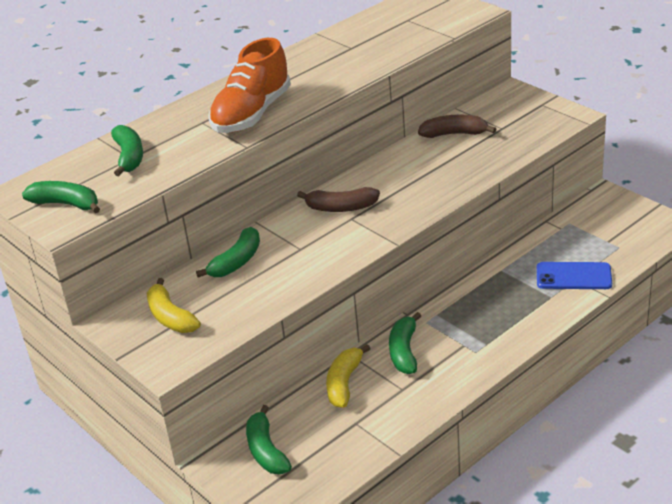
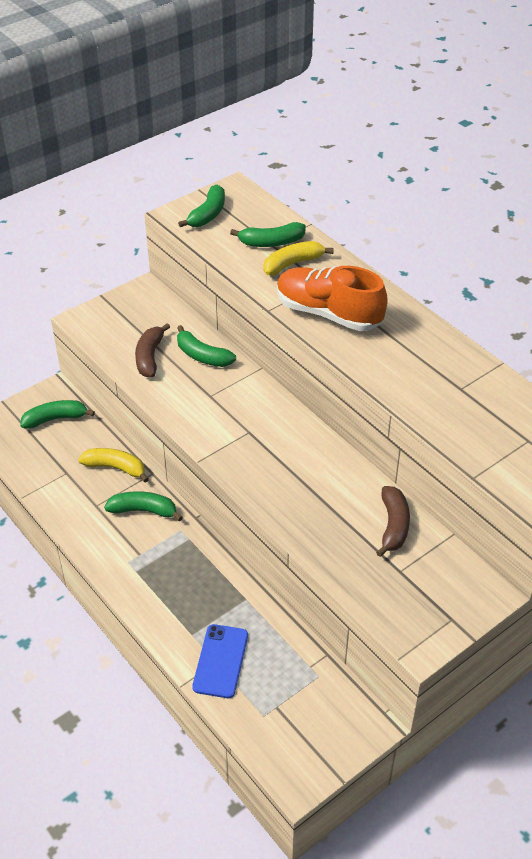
camera: 90 degrees right, 10 degrees up
(170, 317) = (140, 320): yellow banana -> yellow banana (293, 264)
(340, 208) = (269, 425): brown banana -> brown banana (150, 357)

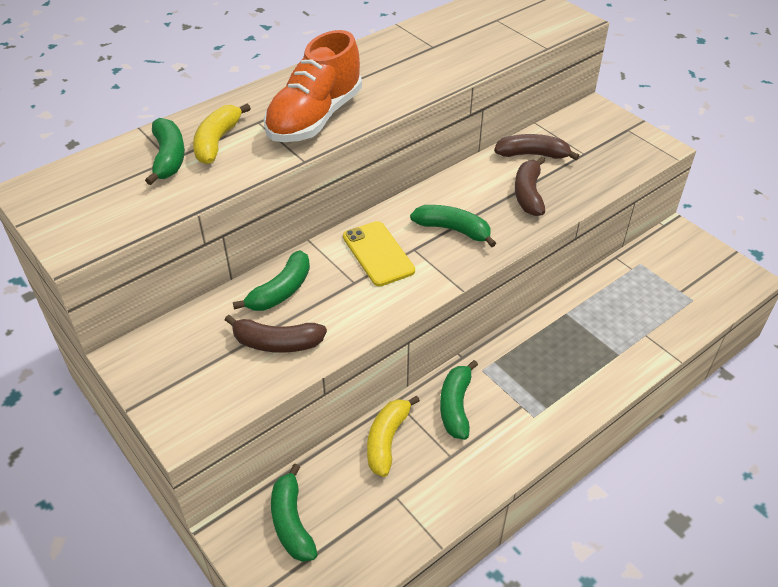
camera: 90 degrees left, 0 degrees up
(208, 214) = (85, 214): green banana -> green banana (453, 230)
(220, 661) = (644, 331): blue phone -> none
(243, 409) = (378, 254): none -> yellow phone
(293, 264) = (217, 141): yellow banana -> yellow banana turned 45 degrees clockwise
(328, 516) = (528, 194): none -> brown banana

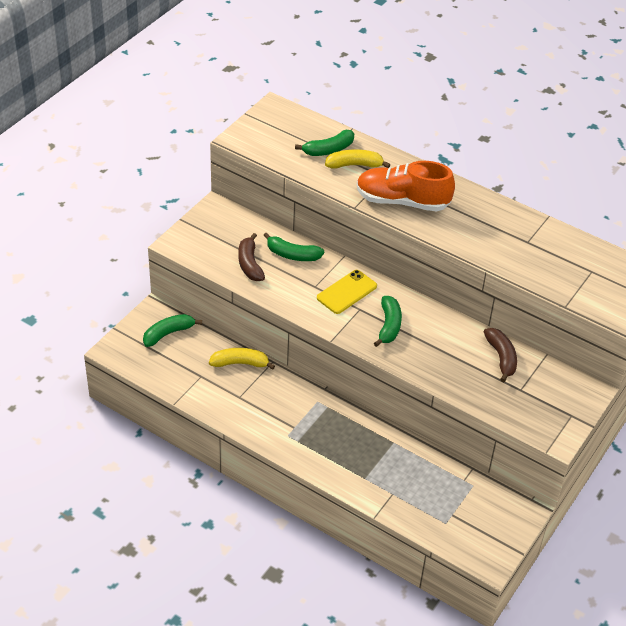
camera: 70 degrees right, 0 degrees up
(456, 406) = (280, 392): green banana -> none
(528, 194) = (450, 361): brown banana -> none

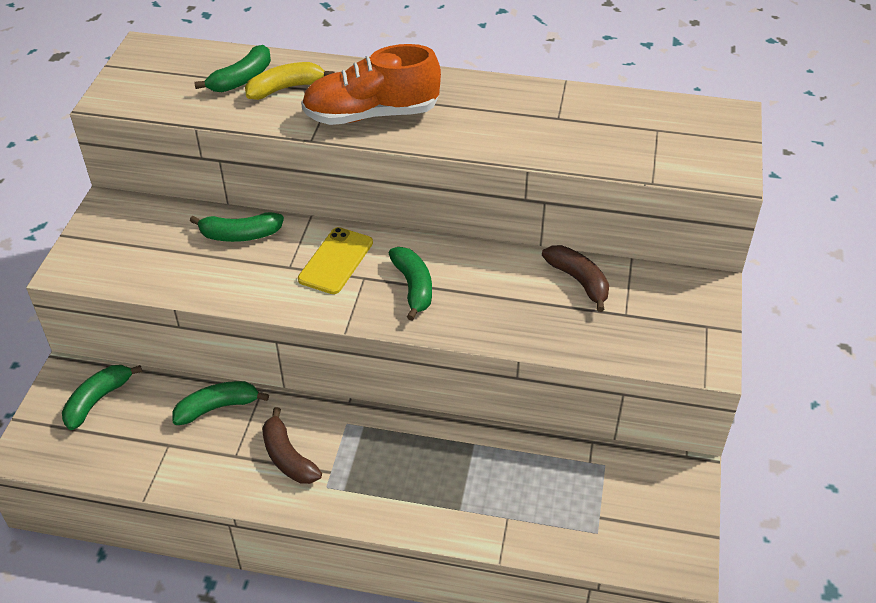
camera: 20 degrees left, 0 degrees up
(240, 363) = (217, 407): yellow banana -> green banana
(250, 264) = (185, 265): brown banana -> brown banana (288, 457)

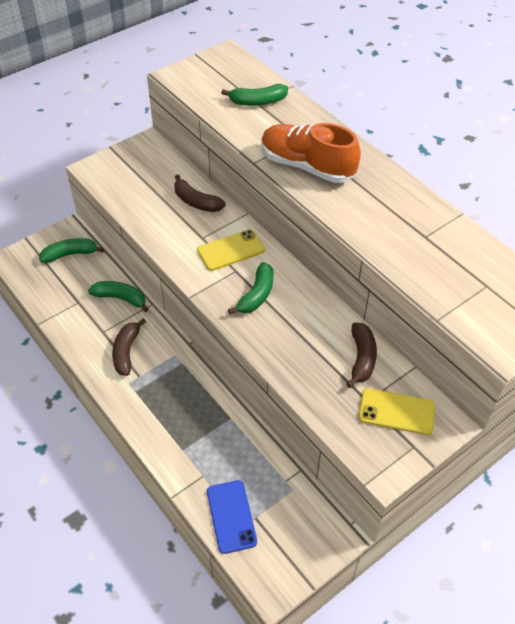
camera: 40 degrees right, 5 degrees up
(240, 235) = (196, 202): green banana -> brown banana
(286, 88) = (276, 121): yellow banana -> none
(576, 533) = (231, 516): none -> blue phone
(660, 306) = (396, 412): none -> yellow phone

